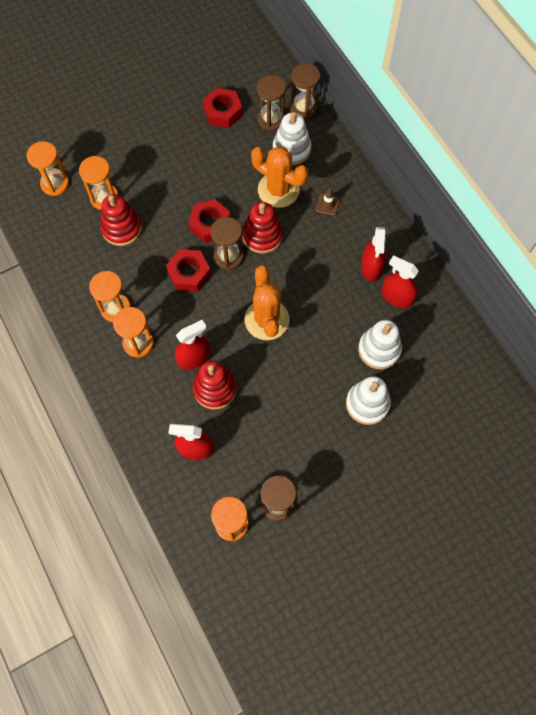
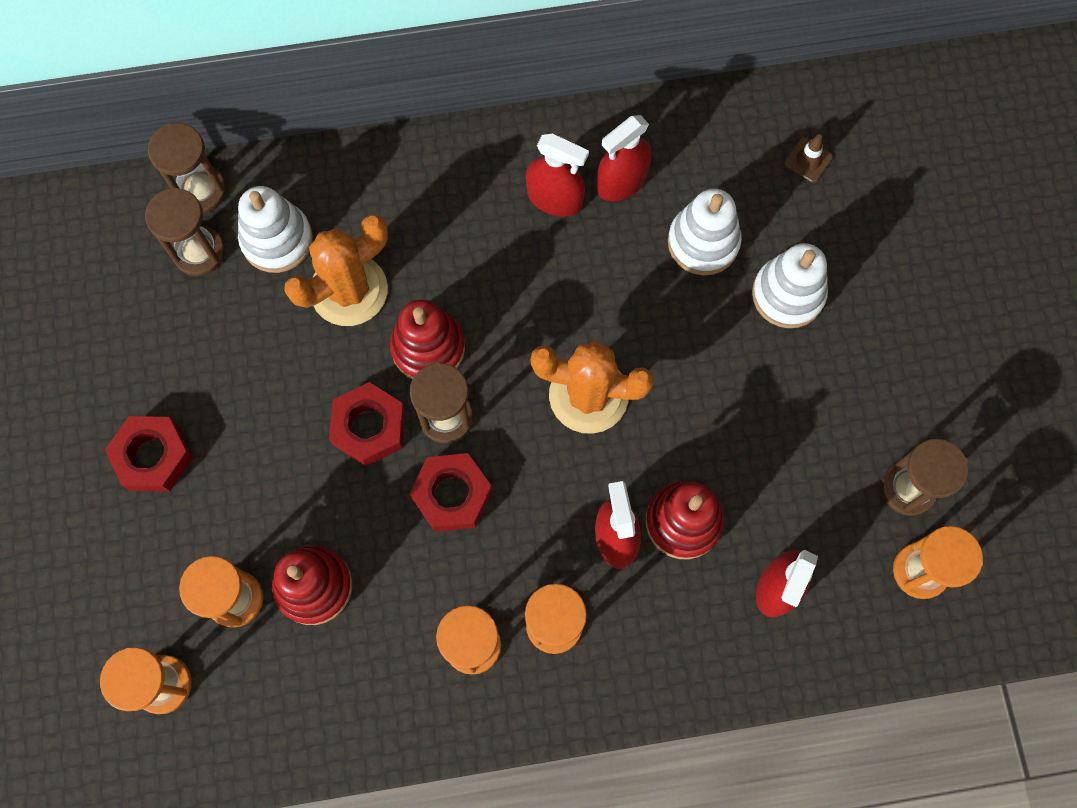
camera: 70 degrees left, 5 degrees up
(223, 112) = (144, 328): red nut -> red nut (153, 456)
(327, 204) = (411, 222): brown traffic cone -> brown traffic cone (808, 160)

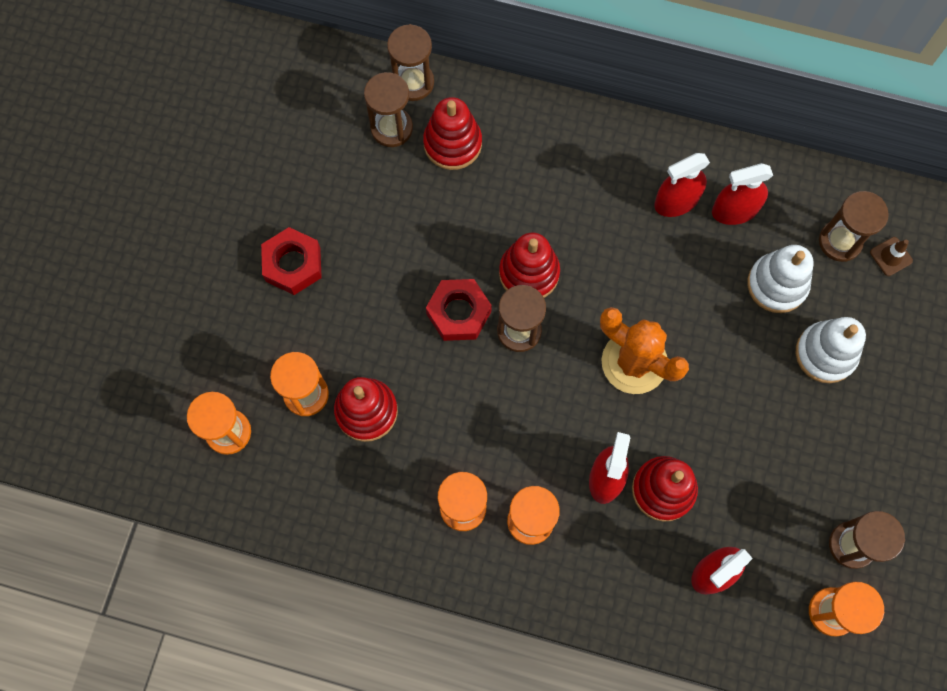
camera: 25 degrees right, 0 degrees up
(277, 240) = (452, 143): white stacking toy -> red stacking toy
(349, 290) = (489, 204): orange cactus -> none
(452, 495) = (497, 390): red nut -> none
(554, 198) = (676, 201): red spray bottle -> red spray bottle turned 105 degrees clockwise
(748, 167) = (840, 241): none -> brown hourglass

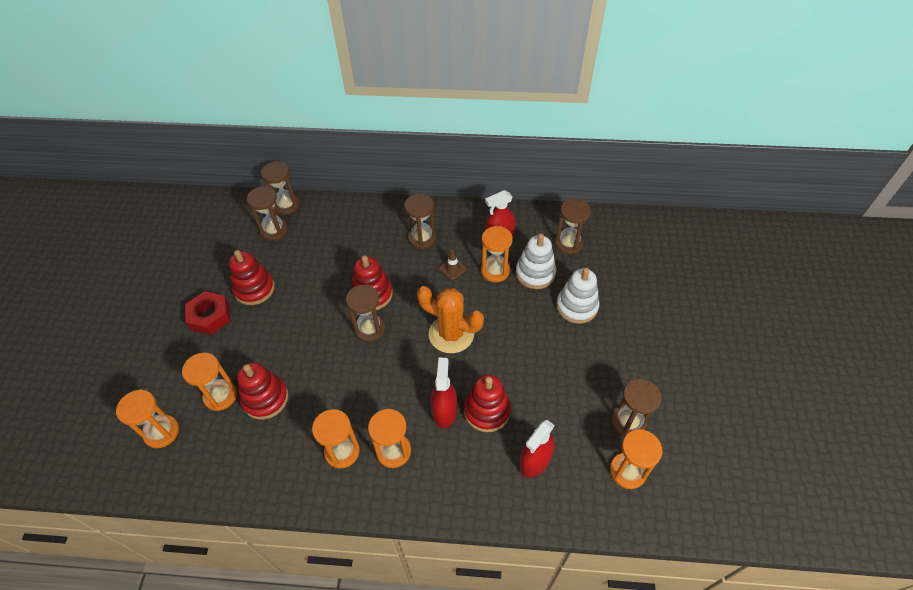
camera: 10 degrees left, 20 degrees down
(452, 143) = (314, 232): red stacking toy -> red stacking toy (254, 289)
(458, 313) = (327, 325): red nut -> none
(616, 187) = (422, 238): none -> brown hourglass
(676, 201) = (461, 239): red spray bottle -> none
(717, 268) = (495, 271): none -> orange hourglass
(891, 256) = (602, 246): brown traffic cone -> brown traffic cone (452, 269)

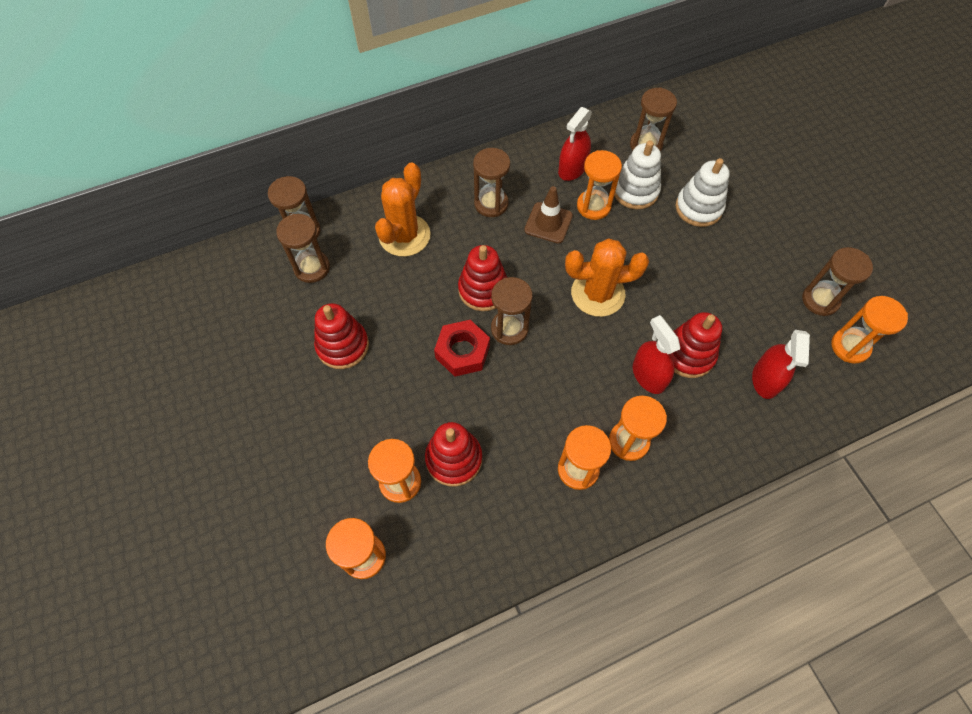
camera: 30 degrees left, 10 degrees up
(210, 316) = (314, 402): red nut -> red nut (462, 352)
(348, 235) = (404, 235): none -> orange cactus
(452, 269) = (548, 223): brown traffic cone -> brown traffic cone, size x1.57

